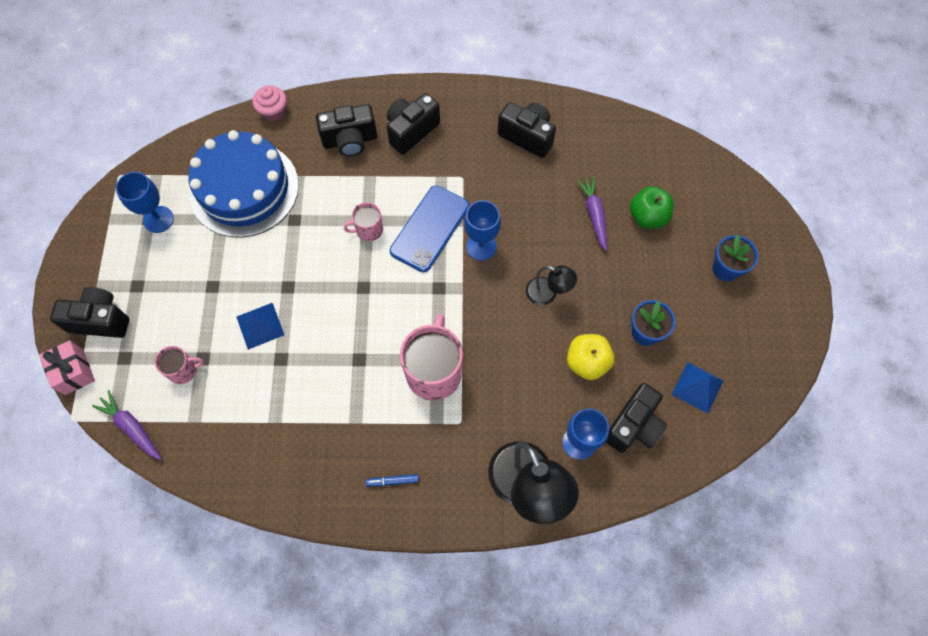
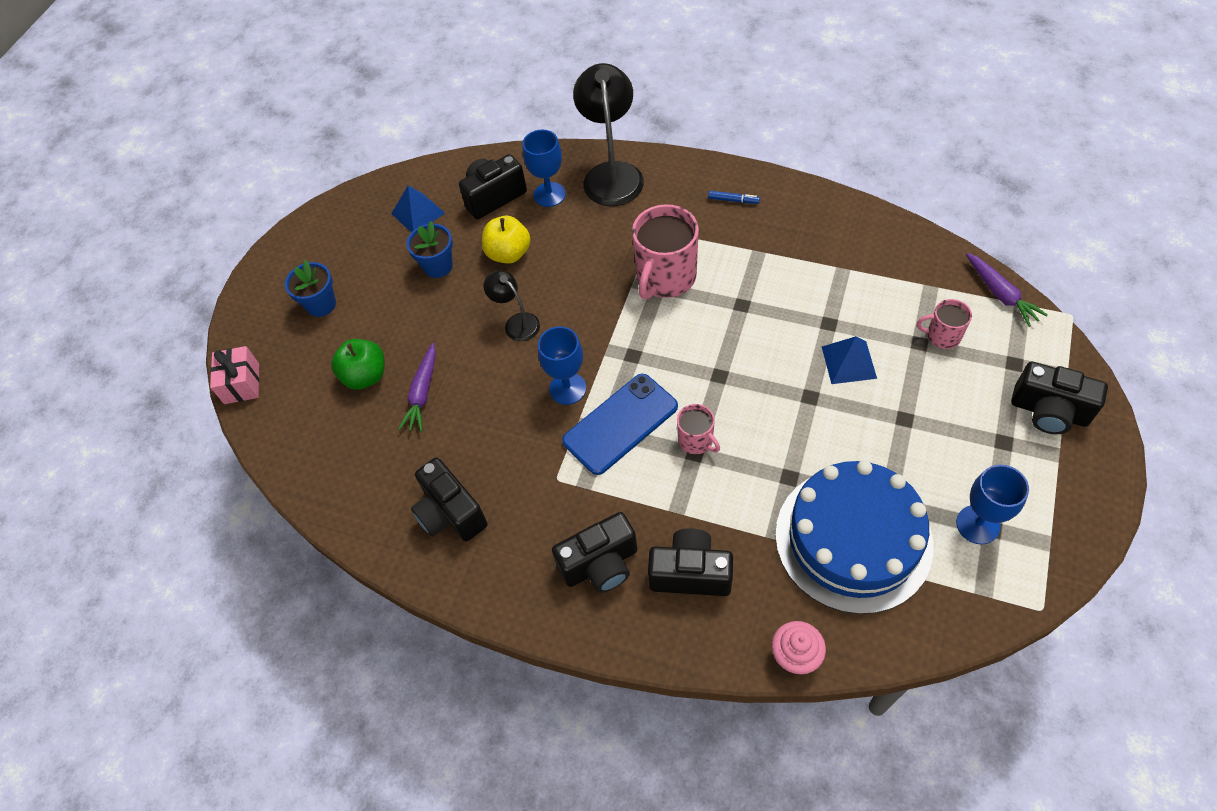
camera: 155 degrees left, 10 degrees down
(74, 372) = (1075, 362): pink gift -> pink gift (242, 383)
(368, 230) = (696, 440): pink mug -> pink mug turned 45 degrees clockwise

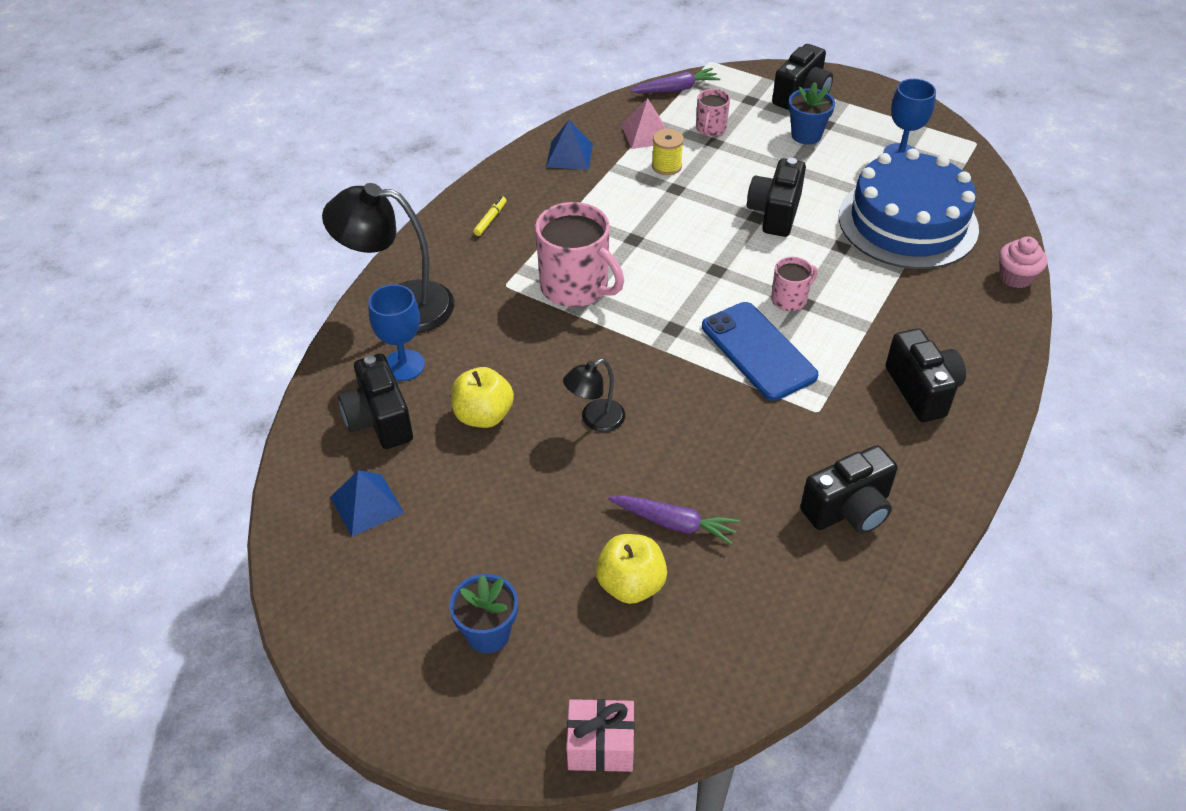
camera: 85 degrees left, 10 degrees down
(365, 376) = (630, 584): green apple -> yellow apple
(438, 266) = (473, 490): blue flower pot -> blue flower pot (806, 135)
(567, 388) = (702, 387): blue goblet -> none
(690, 573) = (935, 328): black camera -> black camera (775, 213)
(733, 200) = (490, 219): blue marker -> yellow marker
(848, 362) = (723, 186): blue pyramid -> blue pyramid (569, 155)
(862, 310) = (666, 166): none -> yellow spool
(908, 284) = (646, 133): none -> pink pyramid

